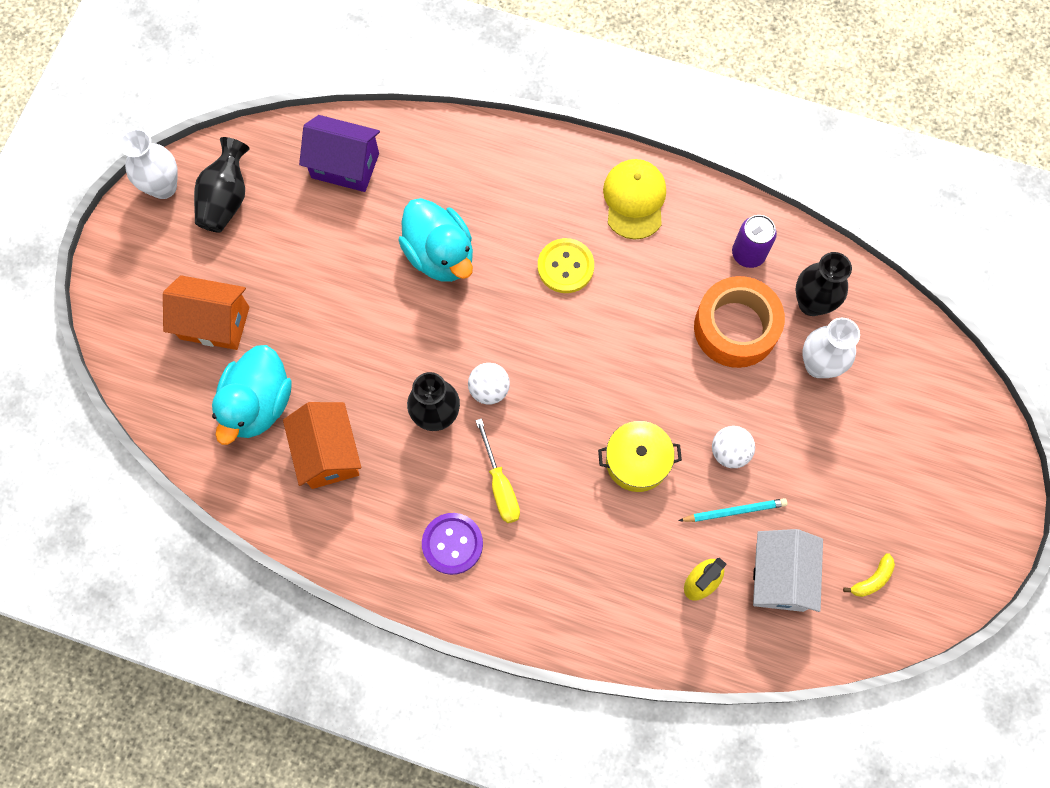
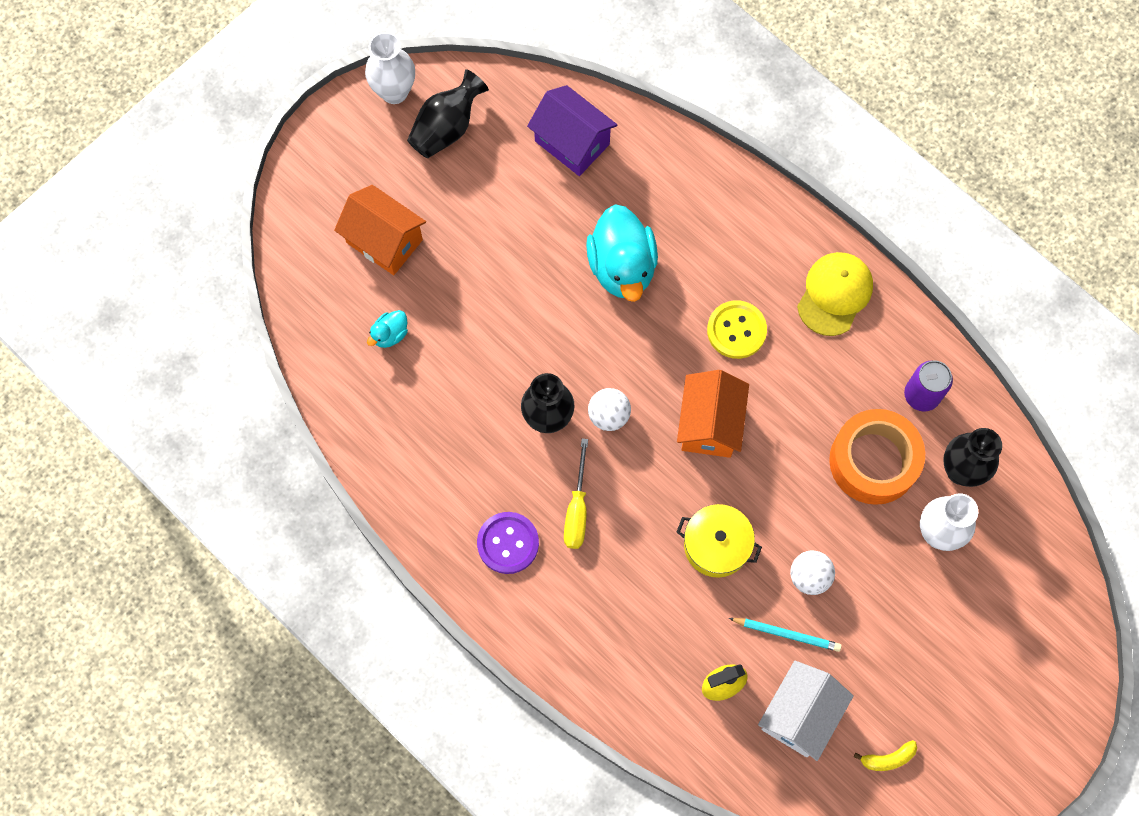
camera: 25 degrees right, 0 degrees up
(258, 404) = (390, 334): turquoise duck -> turquoise duck, size x0.46
(328, 453) = (433, 408): orange house -> orange house (709, 424)

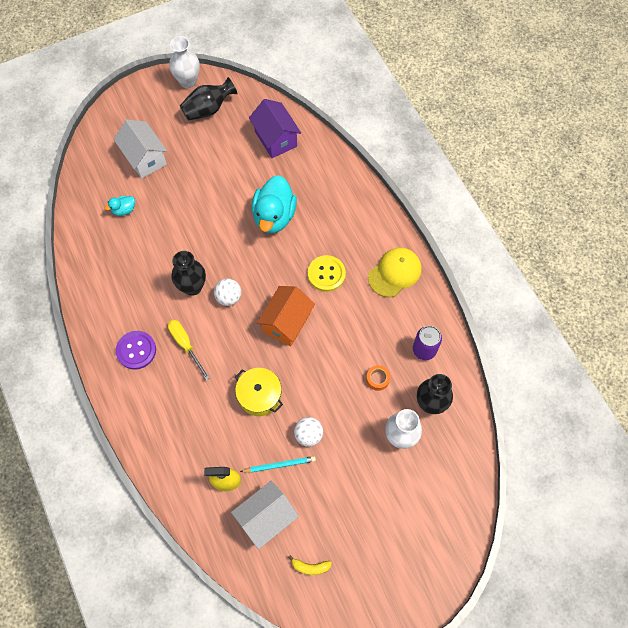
camera: 20 degrees right, 5 degrees down
(384, 241) = (145, 158): orange house -> white house
(577, 509) = (185, 345): yellow screwdriver -> yellow screwdriver turned 120 degrees clockwise
(786, 634) = (279, 465): turquoise pencil -> turquoise pencil turned 45 degrees counterclockwise
(873, 461) = (377, 379): orange tape -> orange tape, size x0.40

